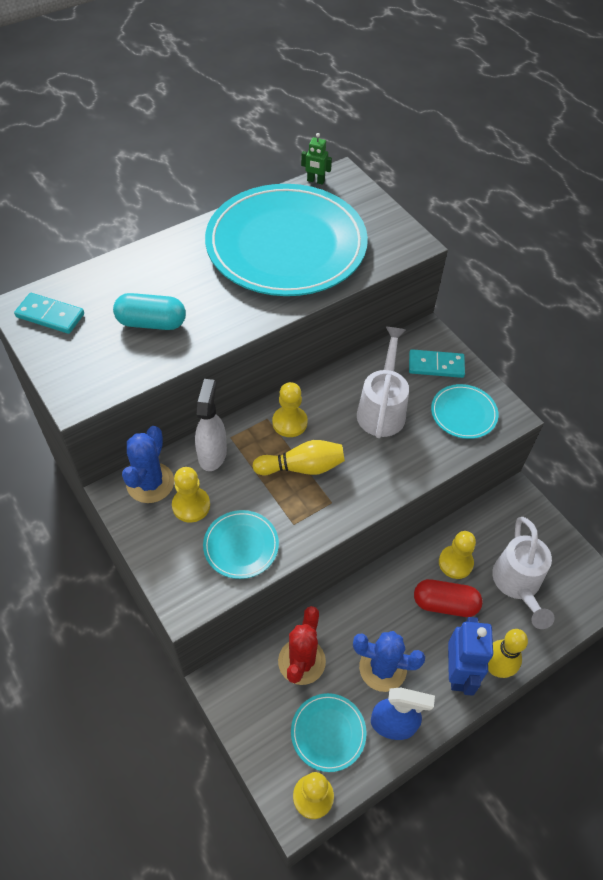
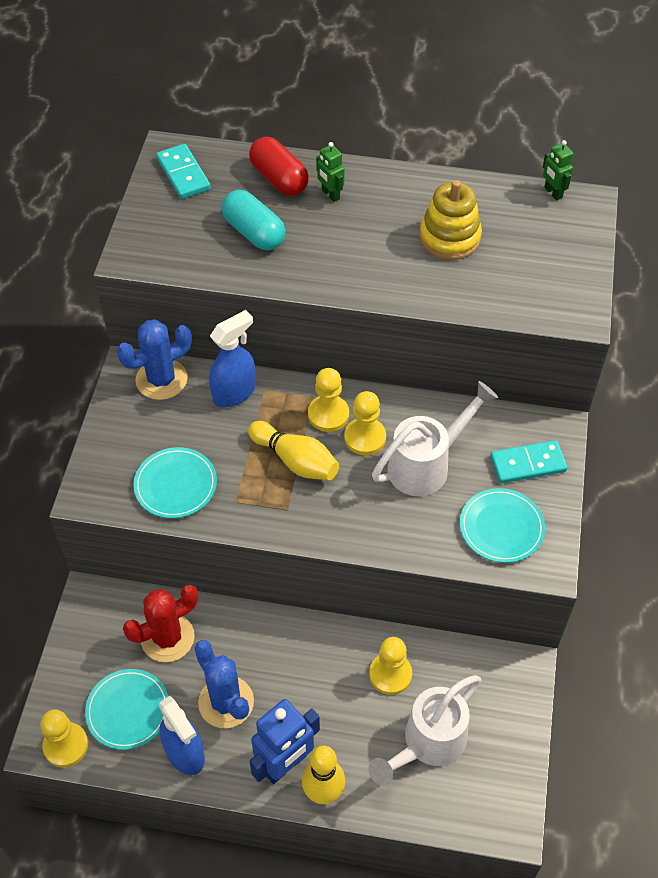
camera: 45 degrees right, 0 degrees up
(176, 265) = (330, 194): none -> green robot
(191, 505) = (172, 422): yellow pawn -> yellow pawn (365, 438)
(212, 454) = (234, 393): white spray bottle -> blue spray bottle
(286, 245) = (449, 238): turquoise plate -> yellow stacking toy
(436, 365) = (527, 464): turquoise domino -> turquoise domino turned 60 degrees counterclockwise
(445, 604) = (339, 700): red capsule -> red capsule (279, 179)

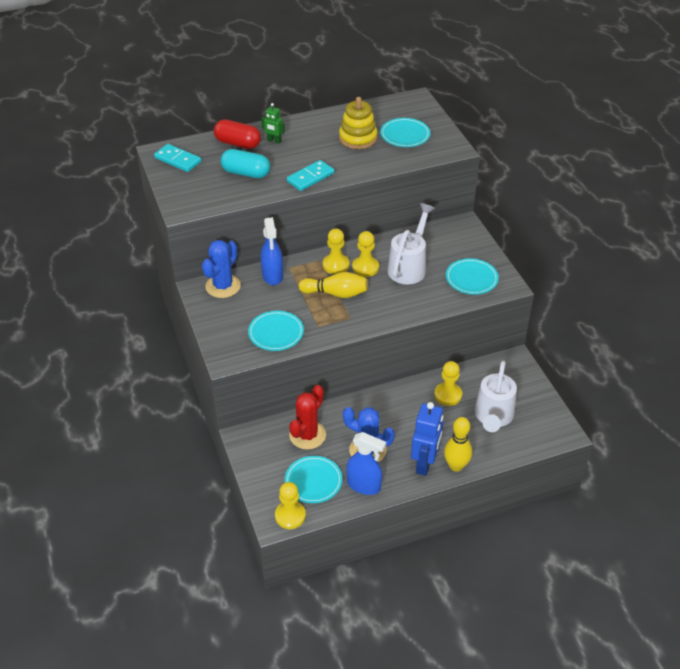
camera: 30 degrees left, 10 degrees down
(234, 393) = (272, 276): blue spray bottle -> blue spray bottle turned 150 degrees clockwise
(522, 260) = (405, 135): none -> turquoise plate
(527, 464) = (461, 245): turquoise domino -> turquoise domino (310, 177)
(553, 193) = (395, 100): green robot -> none

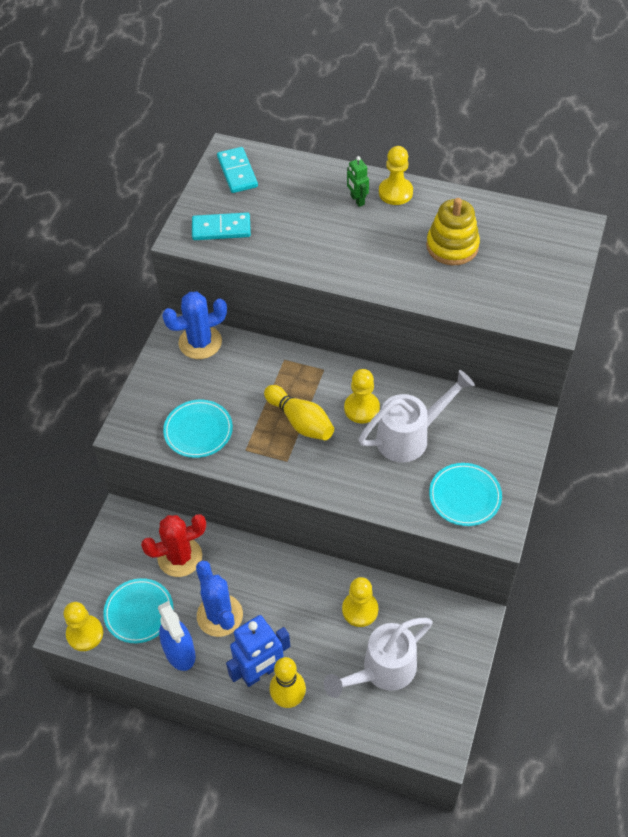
camera: 40 degrees right, 10 degrees up
(238, 143) = (316, 183): red capsule -> none
(246, 173) = (287, 227): turquoise capsule -> none
(272, 276) = (258, 359): blue spray bottle -> none
(310, 177) = (348, 270): turquoise domino -> turquoise domino (221, 228)
(336, 265) = (334, 386): yellow pawn -> yellow pawn (395, 192)
(405, 135) = (511, 271): turquoise plate -> none

